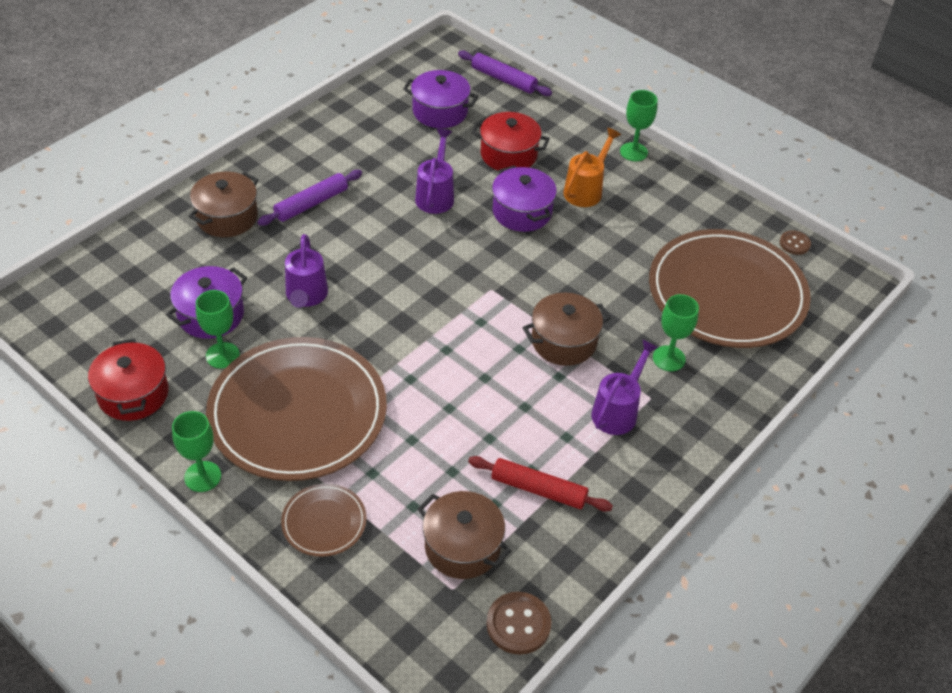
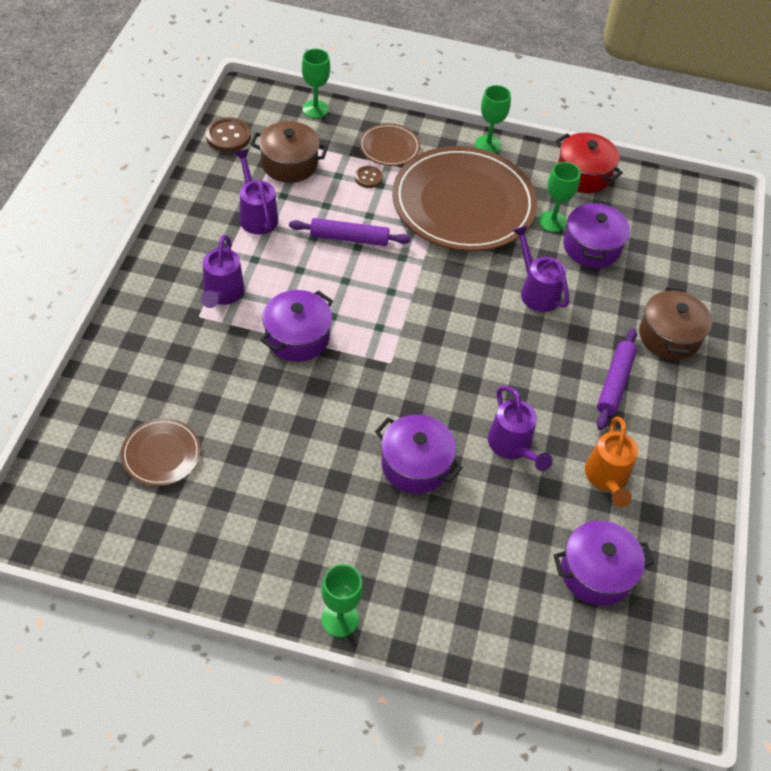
camera: 150 degrees right, 5 degrees up
(503, 79) = (566, 674): purple rolling pin -> purple rolling pin (349, 238)
(508, 155) = (477, 541): red pot -> none
(538, 489) = (257, 215): red rolling pin -> purple watering can
(564, 341) = (297, 337): brown pot -> purple pot
(586, 190) = (366, 528): orange watering can -> orange watering can (607, 478)
(669, 358) = (196, 358): green goblet -> green goblet (315, 109)
(727, 293) = (161, 454): brown plate -> brown plate, size x0.44
(794, 243) = (100, 557): brown button -> brown button (368, 178)

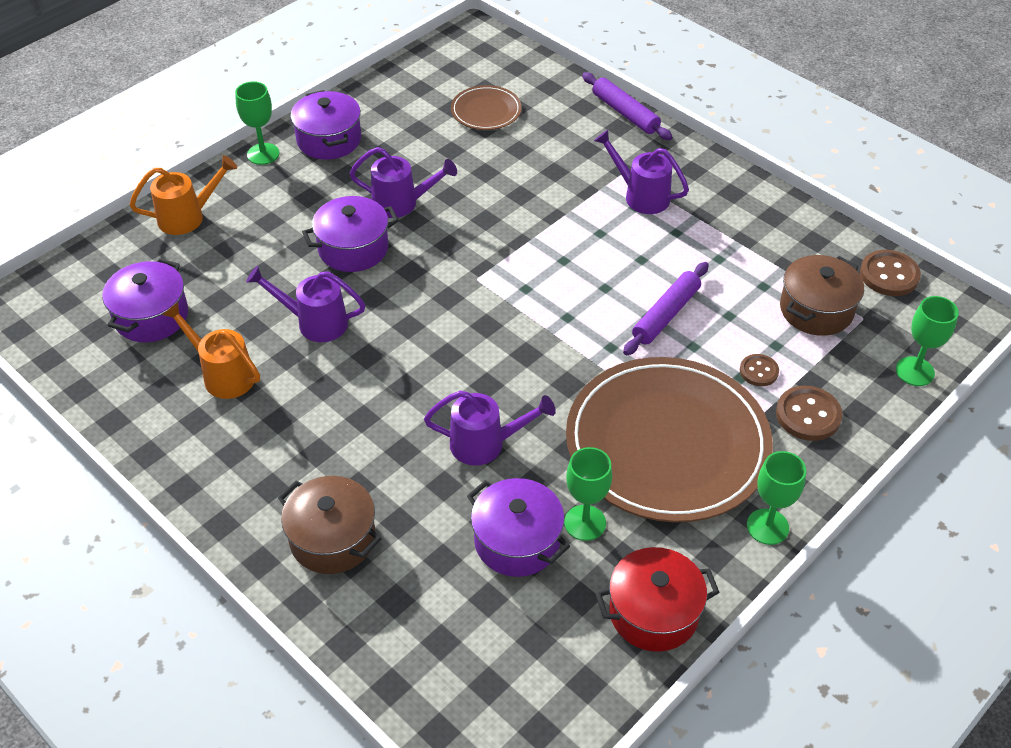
camera: 125 degrees right, 5 degrees down
(257, 215) = (742, 255): purple watering can -> purple watering can (401, 203)
(297, 337) = (553, 226): purple pot -> purple pot (329, 140)
(389, 147) = (808, 415): brown plate -> brown button
(468, 628) = (188, 217): none -> orange watering can
(615, 383) = (315, 446): purple rolling pin -> purple rolling pin (625, 113)

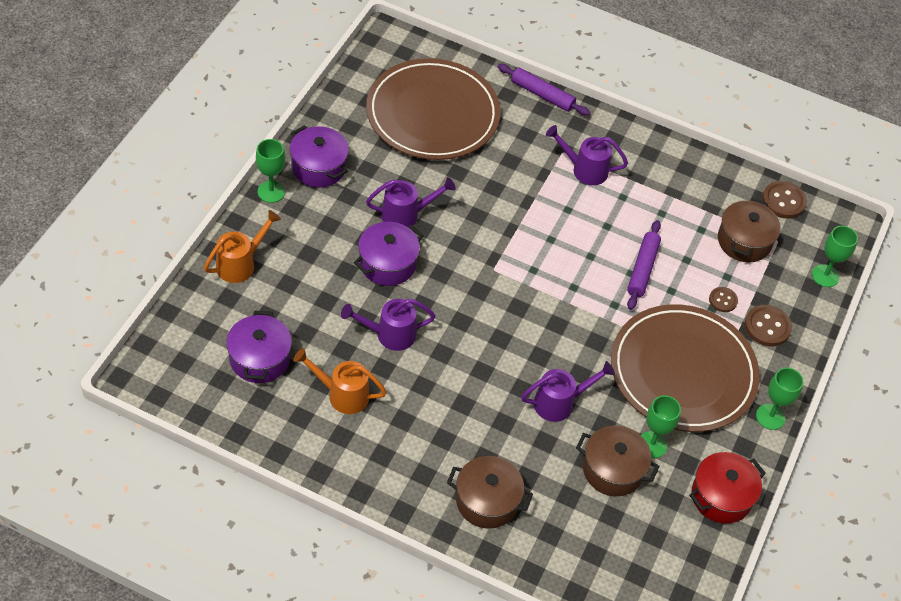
camera: 25 degrees left, 5 degrees up
(486, 111) = (432, 114): brown plate -> brown plate, size x2.25
(517, 541) = (613, 470): purple pot -> brown pot

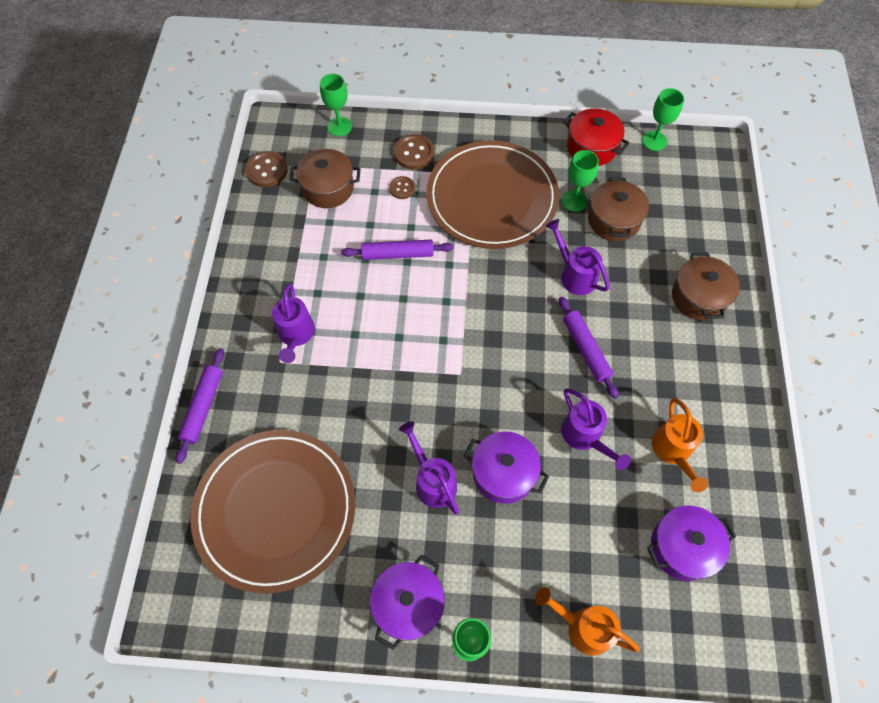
camera: 105 degrees left, 10 degrees up
(473, 374) = (586, 349): none -> purple rolling pin
(770, 417) = (501, 133): green goblet -> green goblet (654, 141)

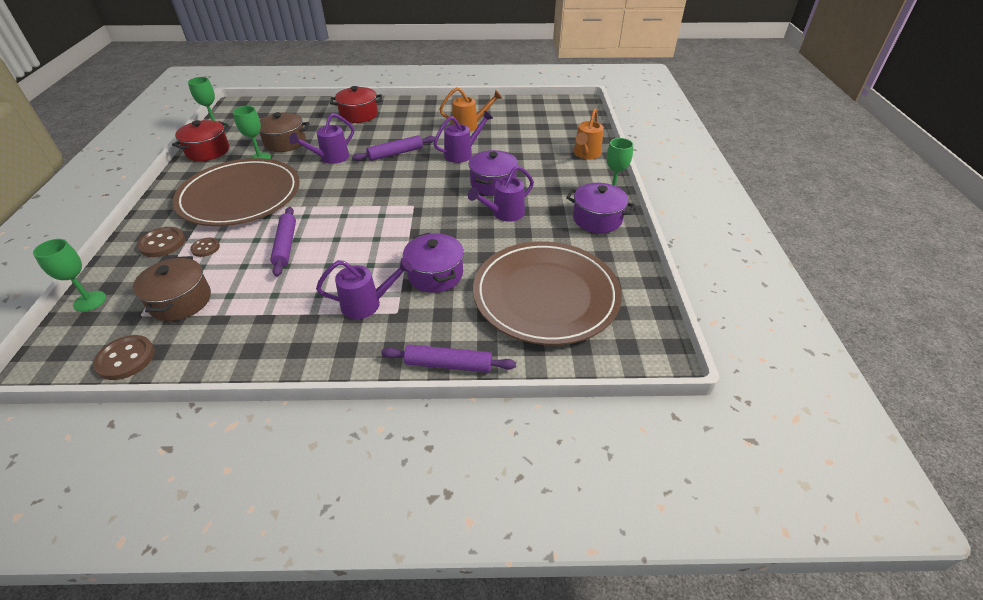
camera: 95 degrees left, 20 degrees down
(682, 547) = (528, 124): purple pot -> purple pot (435, 274)
(699, 297) = (359, 115): brown pot -> red pot

